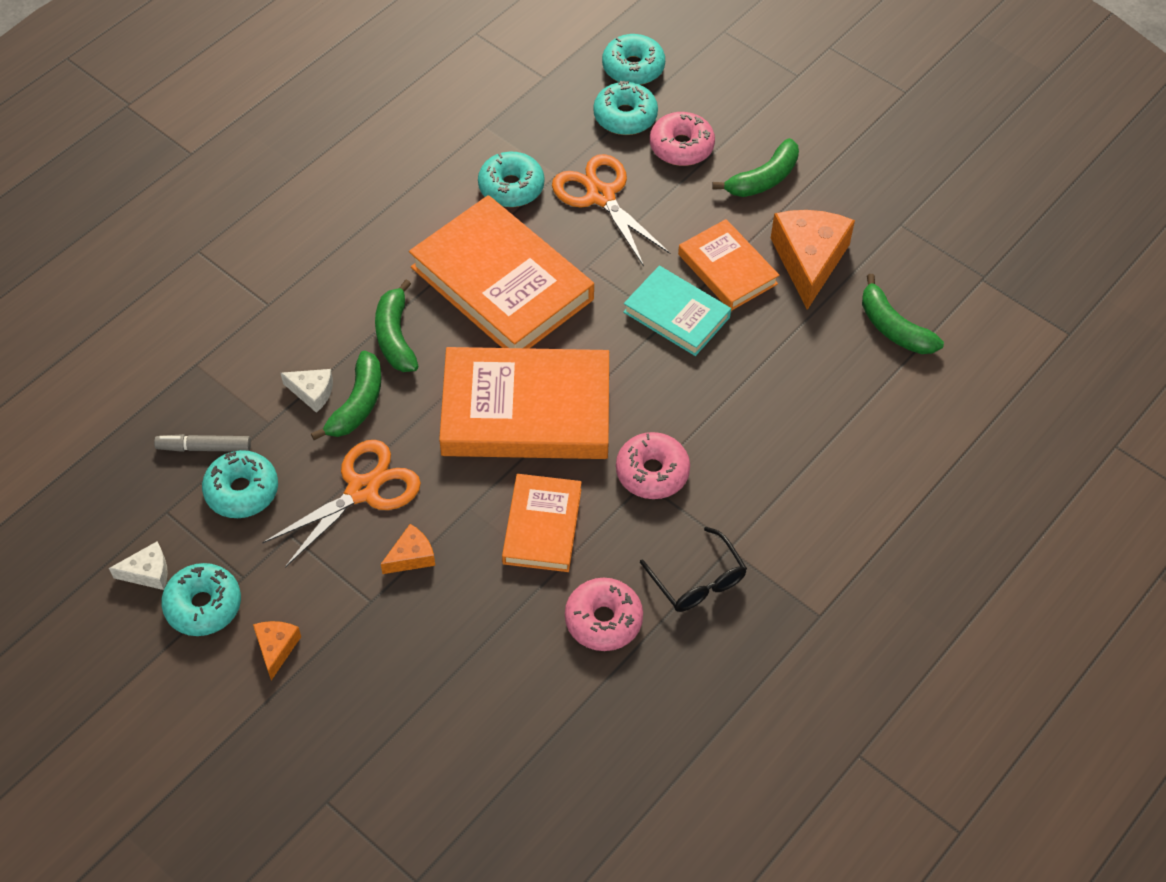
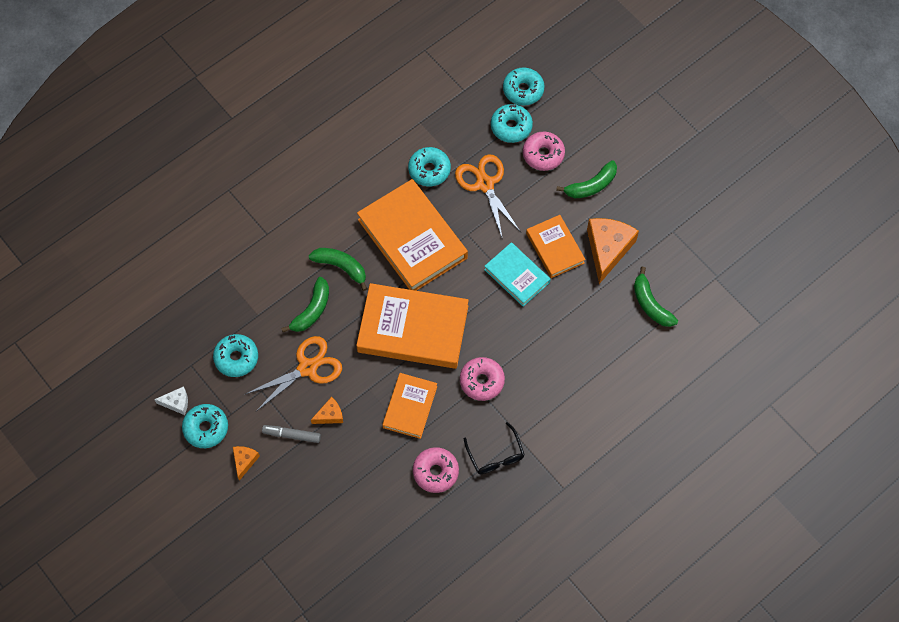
camera: 10 degrees right, 10 degrees up
(204, 448) = (217, 326): grey marker -> grey marker (292, 435)
(312, 392) = (286, 298): white cheese -> none
(395, 336) = (341, 267): green banana -> green banana turned 120 degrees clockwise

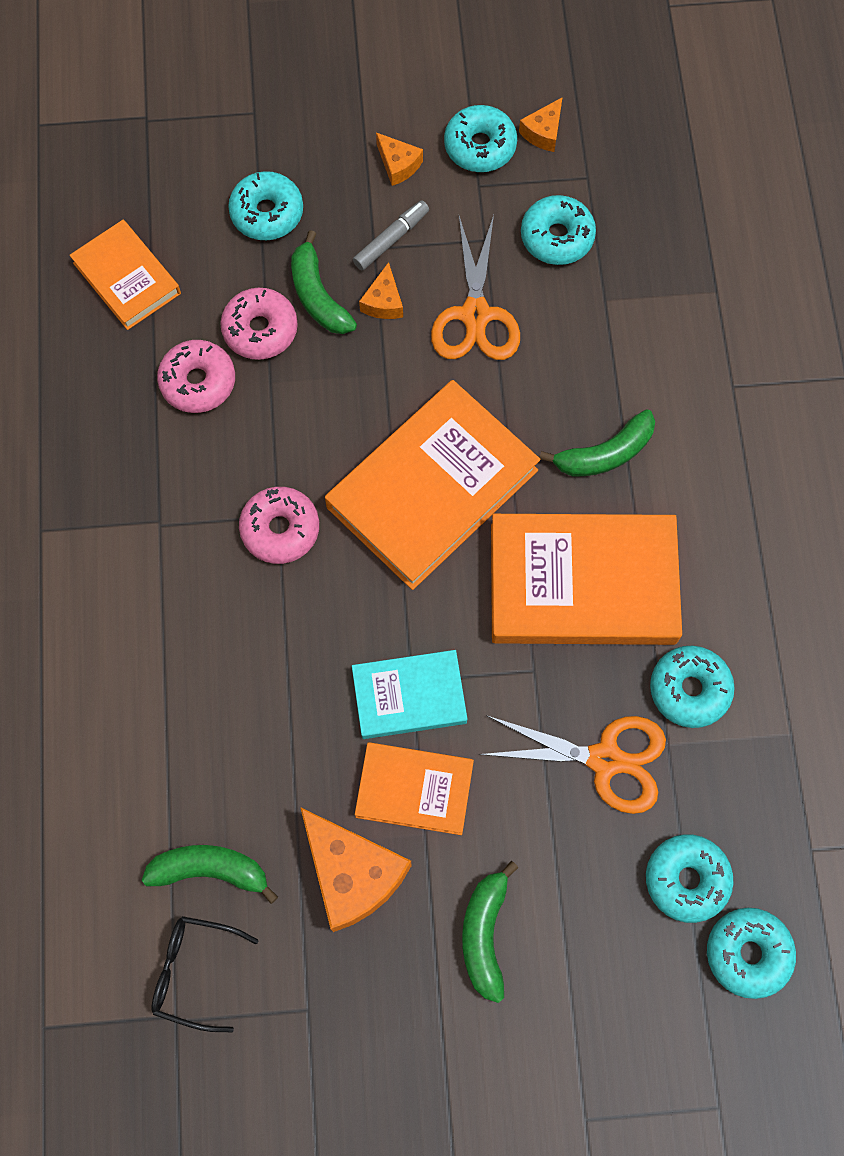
camera: 125 degrees right, 5 degrees up
(176, 403) = (543, 132): white cheese -> orange cheese
(312, 310) = (561, 373): green banana -> green banana (318, 296)
(318, 507) = (267, 213): none -> turquoise donut
(410, 407) = (317, 409): orange book -> orange book (127, 278)
(495, 455) = (159, 474): black glasses -> black glasses (195, 972)
(543, 154) = (597, 895): pink donut -> pink donut (260, 329)

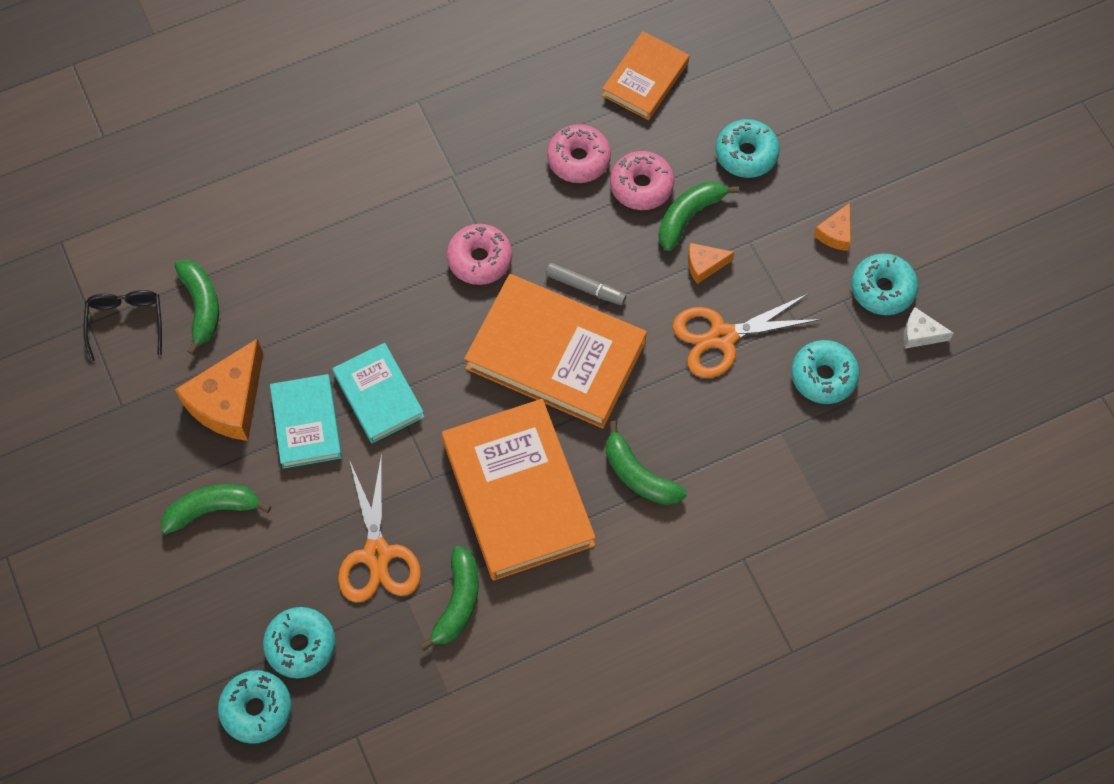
camera: 70 degrees right, 5 degrees down
(391, 239) = (763, 251): grey marker -> grey marker (585, 287)
(414, 789) = (307, 423): orange book -> turquoise book
(543, 132) = (920, 334): orange cheese -> white cheese
(689, 689) = (457, 602): turquoise donut -> green banana

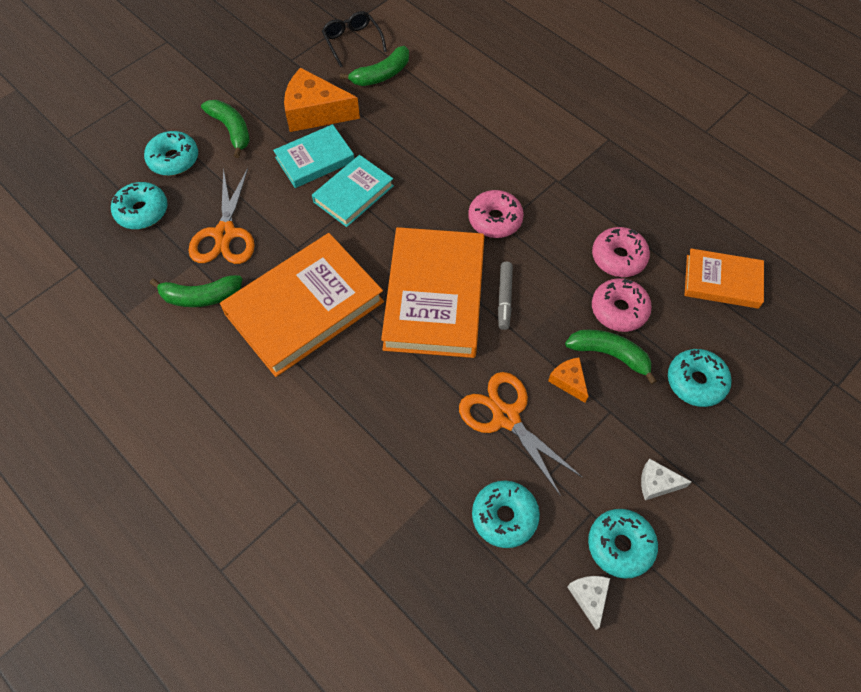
camera: 70 degrees right, 5 degrees down
(126, 323) = (352, 42): black glasses -> black glasses turned 90 degrees counterclockwise
(256, 709) = (88, 202): turquoise donut -> turquoise donut (174, 159)
(377, 554) = (225, 234): orange scissors -> orange scissors turned 60 degrees counterclockwise
(638, 475) = (350, 390): green banana -> none
(835, 233) = (657, 483): orange cheese -> white cheese

